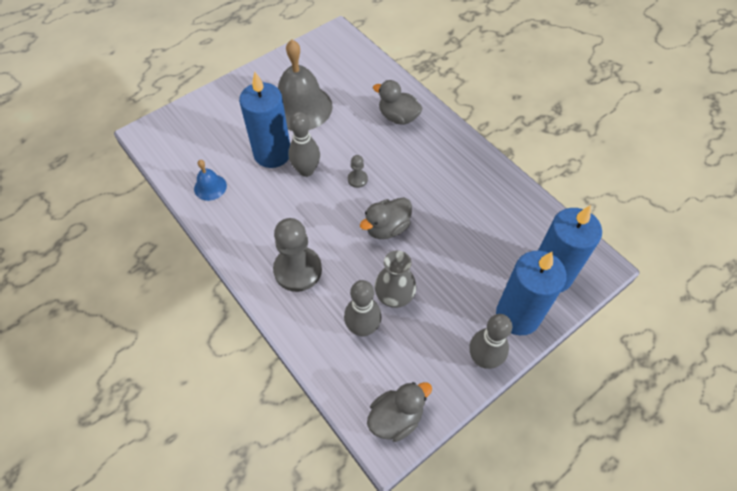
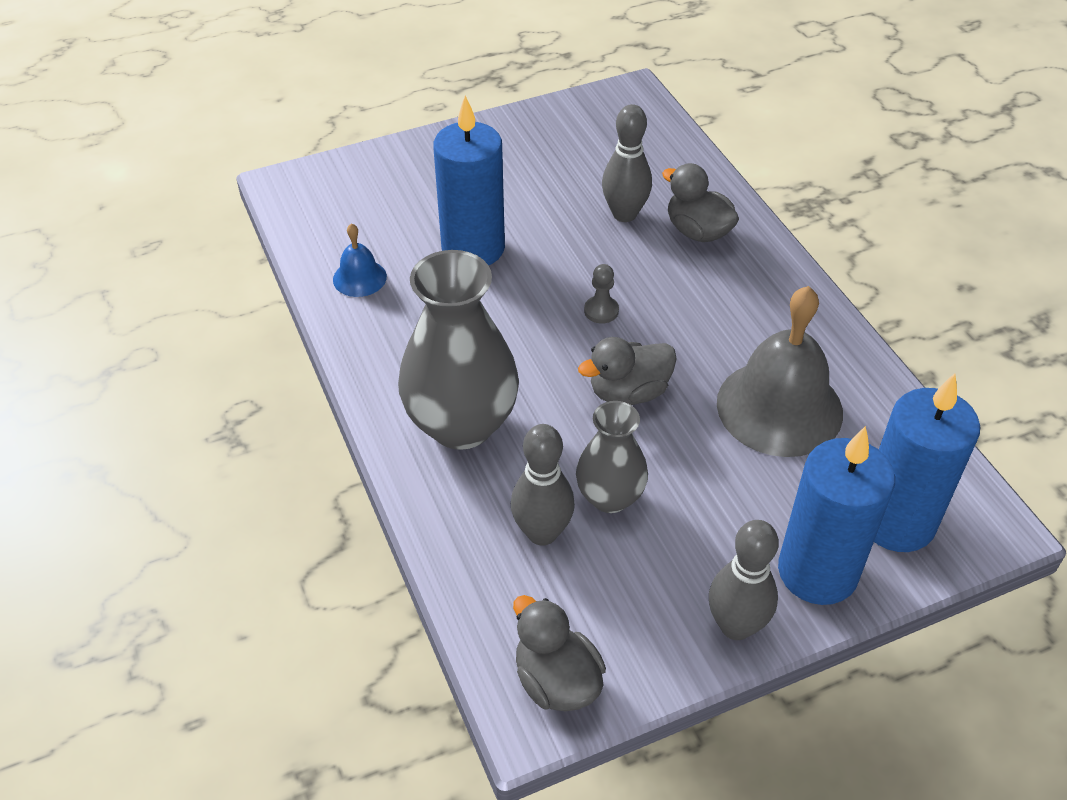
camera: 15 degrees right, 10 degrees down
(298, 270) = (461, 424): grey pawn -> grey vase
(301, 107) = (540, 189): grey bell -> grey bell (779, 407)
(306, 170) = (520, 282): grey bowling pin -> grey bowling pin (624, 214)
(396, 418) = (556, 681): grey duck -> grey duck turned 105 degrees counterclockwise

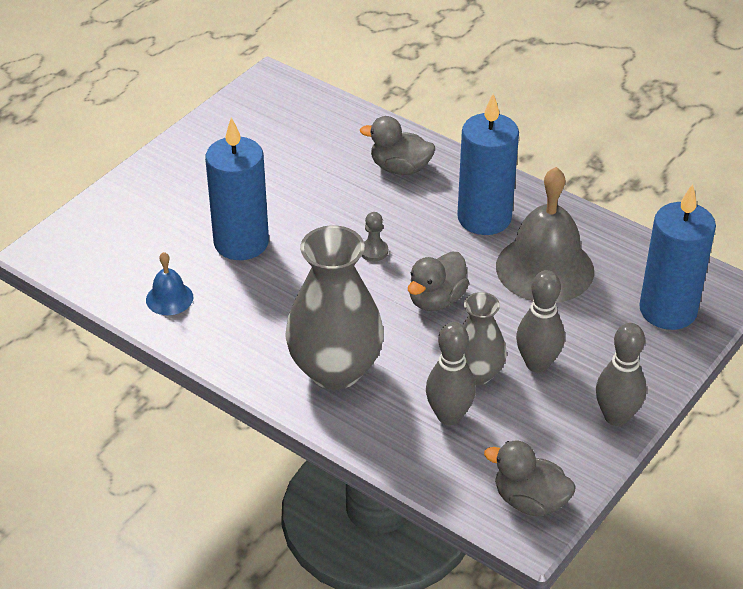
camera: 30 degrees left, 5 degrees down
(624, 214) = (336, 175): grey bowling pin -> grey bowling pin (537, 364)
(817, 572) = (642, 362): blue candle -> blue candle (484, 218)

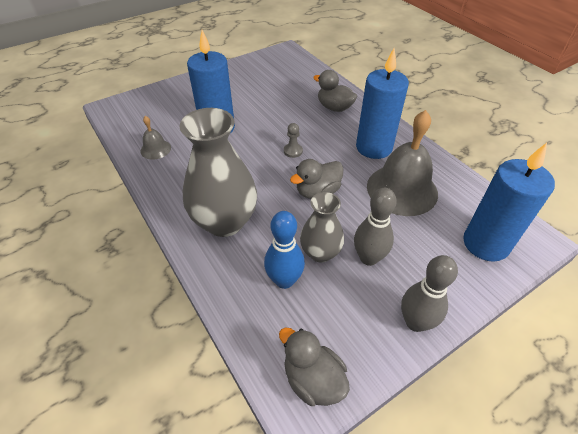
camera: 20 degrees right, 5 degrees up
(169, 298) = (155, 149): blue bell -> grey bell
(449, 416) = (284, 280): grey bowling pin -> blue bowling pin

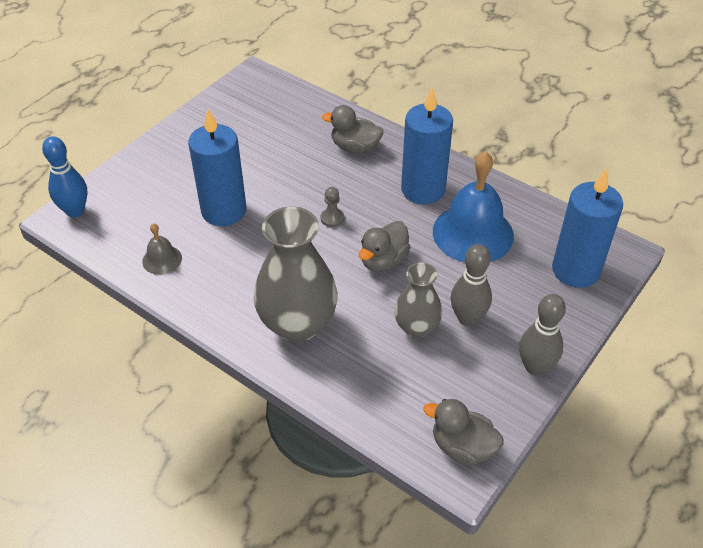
camera: 20 degrees left, 0 degrees up
(284, 280) = (393, 366): blue bowling pin -> blue bowling pin (75, 211)
(402, 189) = (473, 233): grey bell -> blue bell

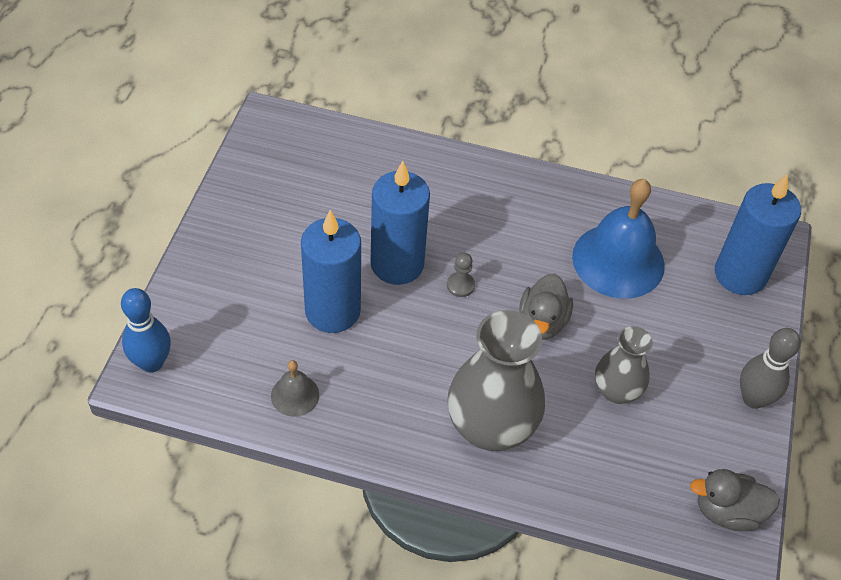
camera: 25 degrees left, 5 degrees up
(355, 147) = (439, 187): grey duck -> none
(423, 190) = (540, 221): blue candle -> blue candle (397, 264)
(467, 318) = (662, 364): grey bowling pin -> none

